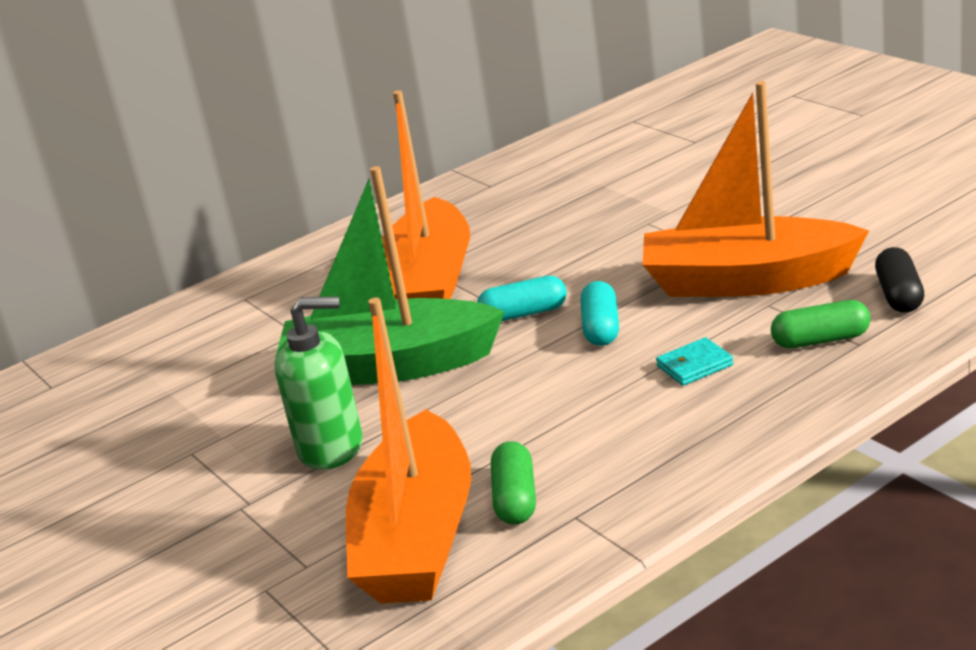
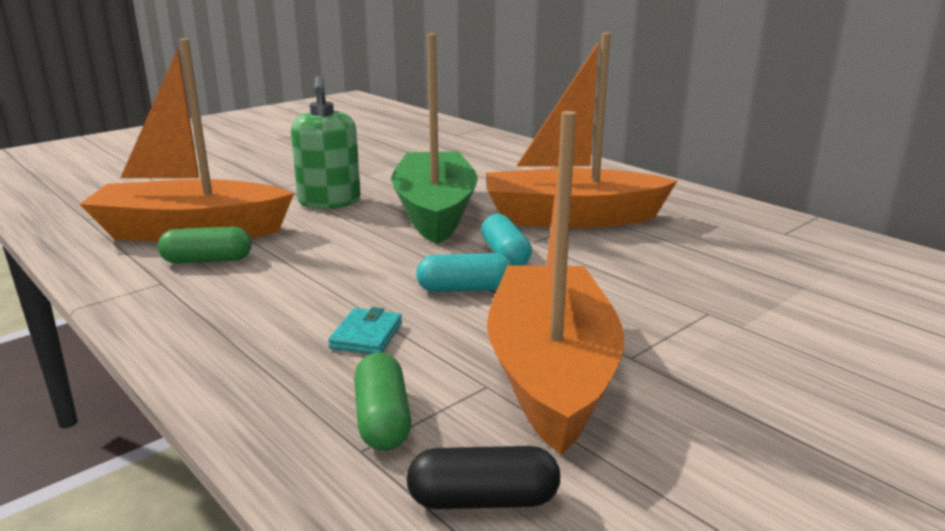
camera: 80 degrees right, 5 degrees down
(694, 365) = (366, 336): turquoise wallet -> turquoise wallet turned 45 degrees clockwise

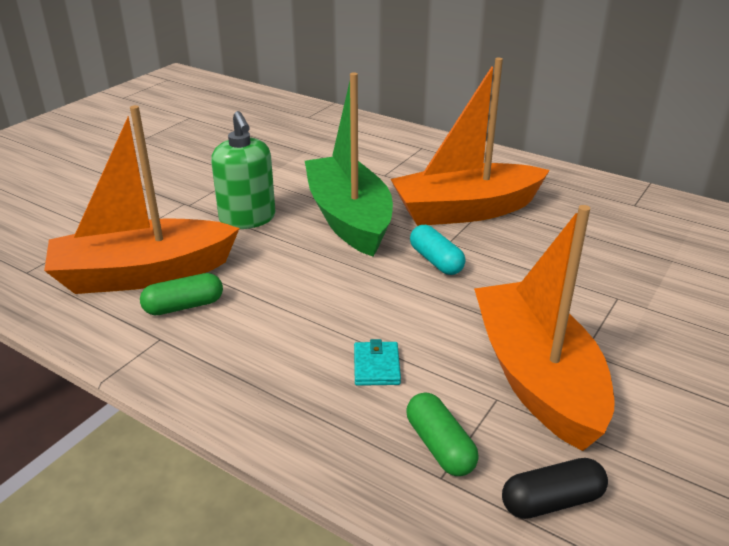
camera: 15 degrees left, 10 degrees up
(465, 289) = (425, 303): turquoise capsule -> none

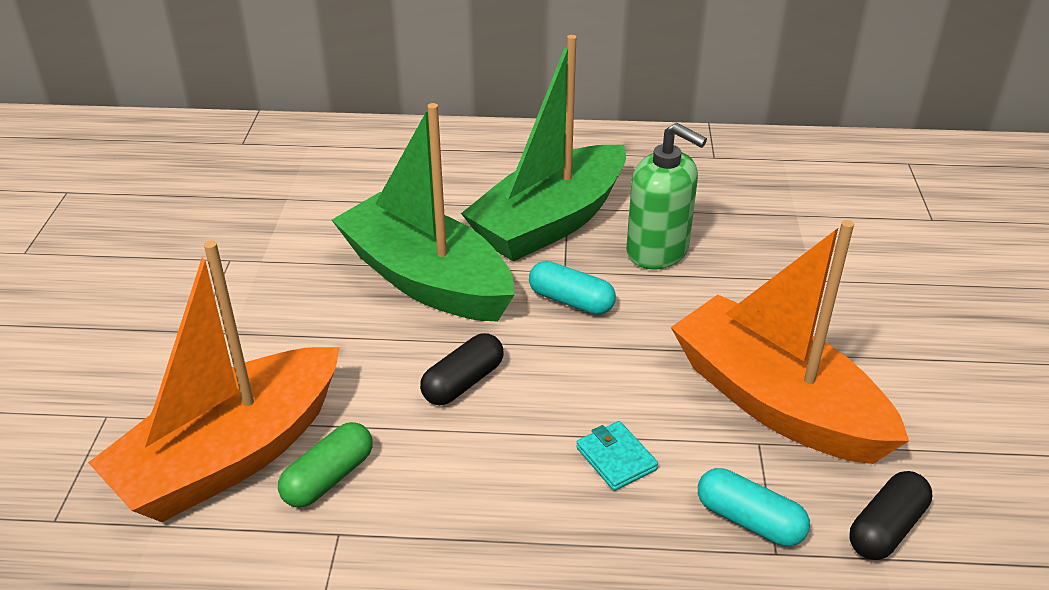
camera: 30 degrees left, 5 degrees up
(247, 219) = (298, 324): green soap dispenser -> green soap dispenser (658, 251)
(316, 283) = (463, 382): none -> black capsule
(439, 446) = (749, 520): green capsule -> turquoise capsule
(465, 210) = (550, 222): orange boat -> green boat

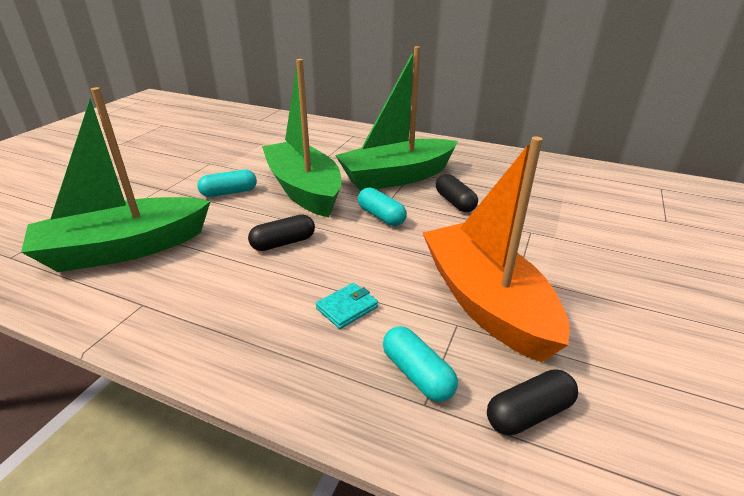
camera: 20 degrees right, 5 degrees down
(231, 455) = (125, 249): orange boat -> green boat
(311, 312) = (229, 193): none -> turquoise capsule
(329, 478) = (164, 273): green capsule -> none
(616, 458) = (347, 308): turquoise wallet -> turquoise wallet turned 60 degrees clockwise
(658, 251) = (454, 202): green soap dispenser -> black capsule

